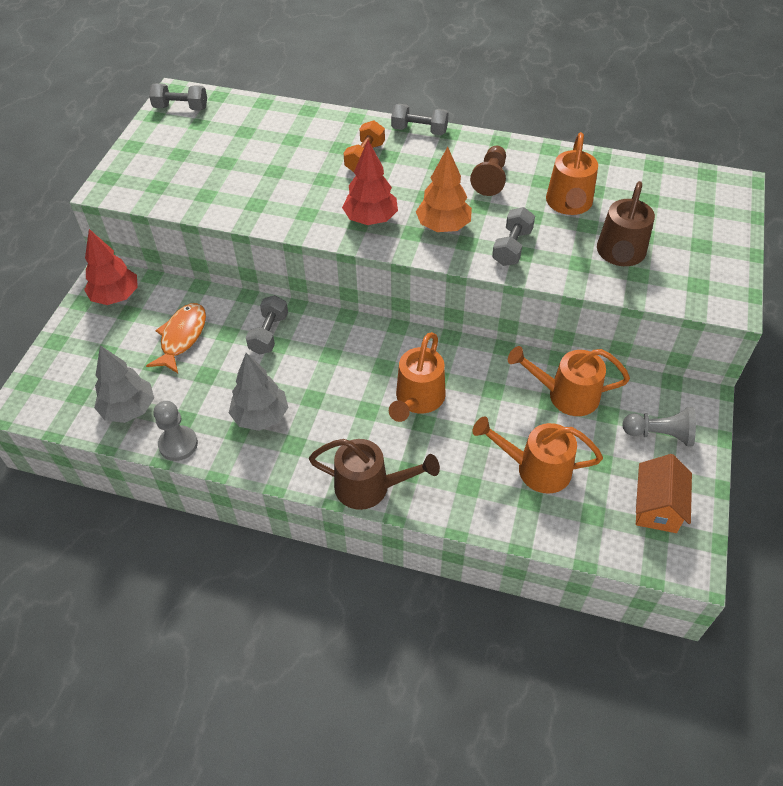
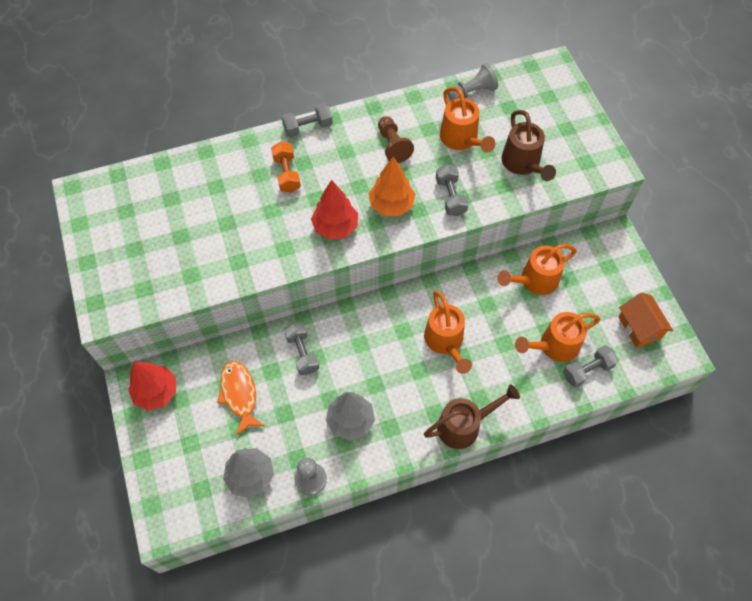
camera: 35 degrees left, 10 degrees up
(181, 108) = (95, 203): grey dumbbell -> grey dumbbell (587, 370)
(660, 434) = (608, 275): grey pawn -> grey pawn (472, 92)

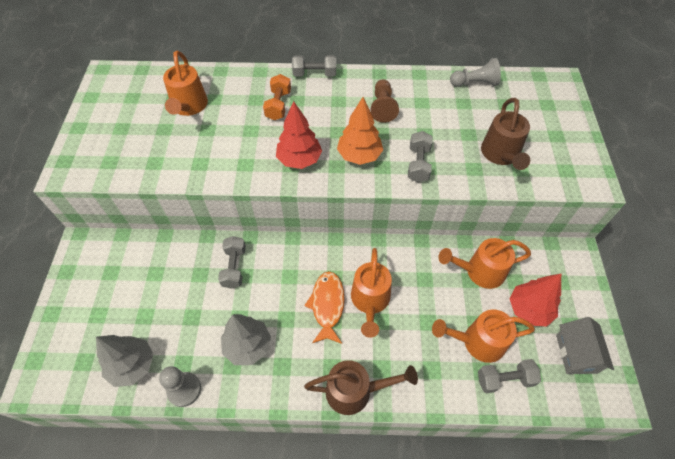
camera: 20 degrees right, 5 degrees down
(156, 392) = (95, 259): red tree -> red tree (529, 309)
(239, 394) = (162, 286): orange fish -> orange fish (327, 305)
(461, 140) = (448, 119): orange watering can -> orange watering can (188, 107)
(639, 327) = (576, 353): orange house -> grey house

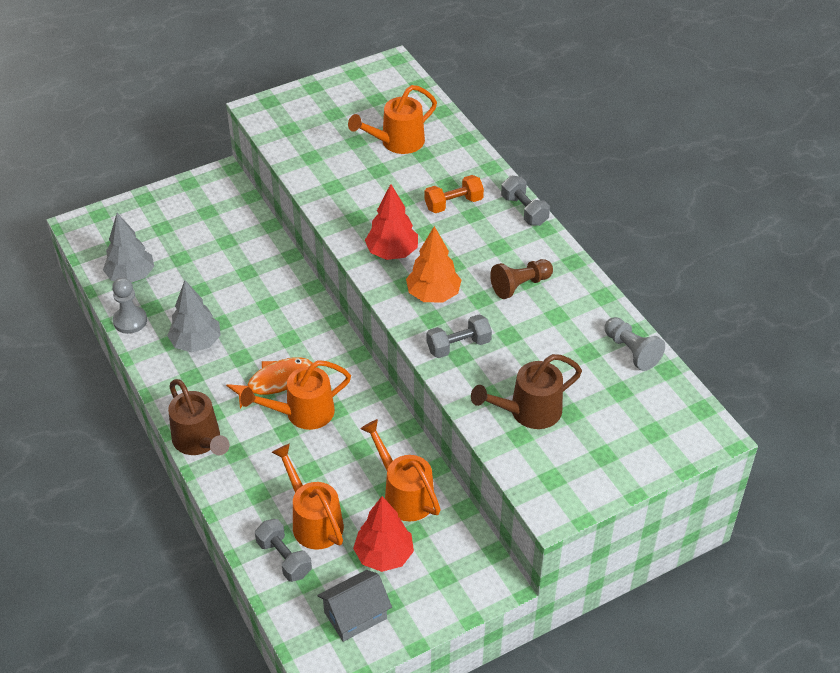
camera: 60 degrees right, 10 degrees down
(234, 267) = (271, 292): grey dumbbell -> none

